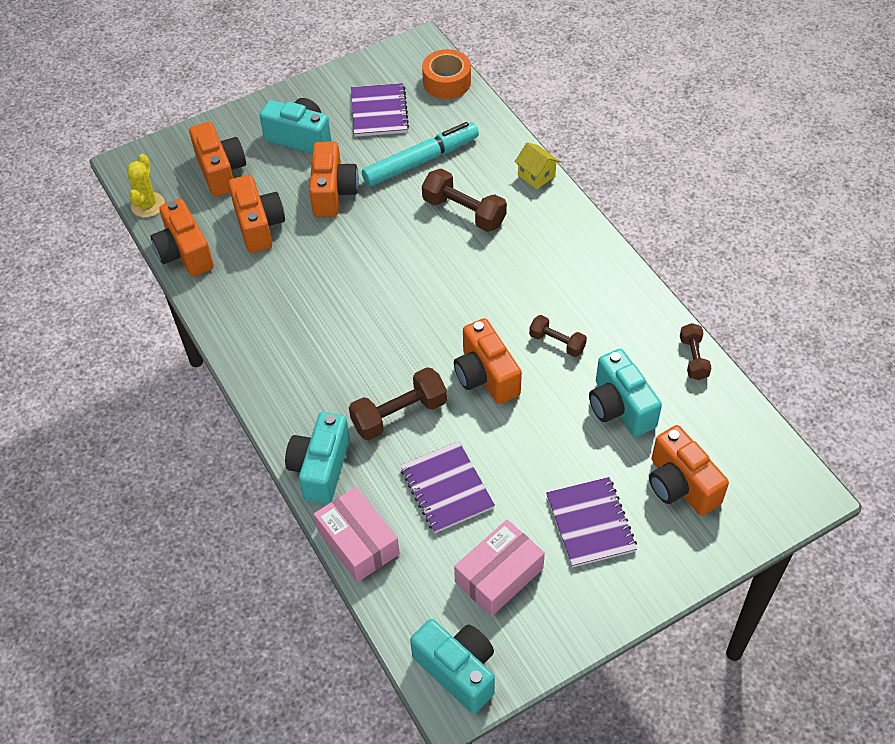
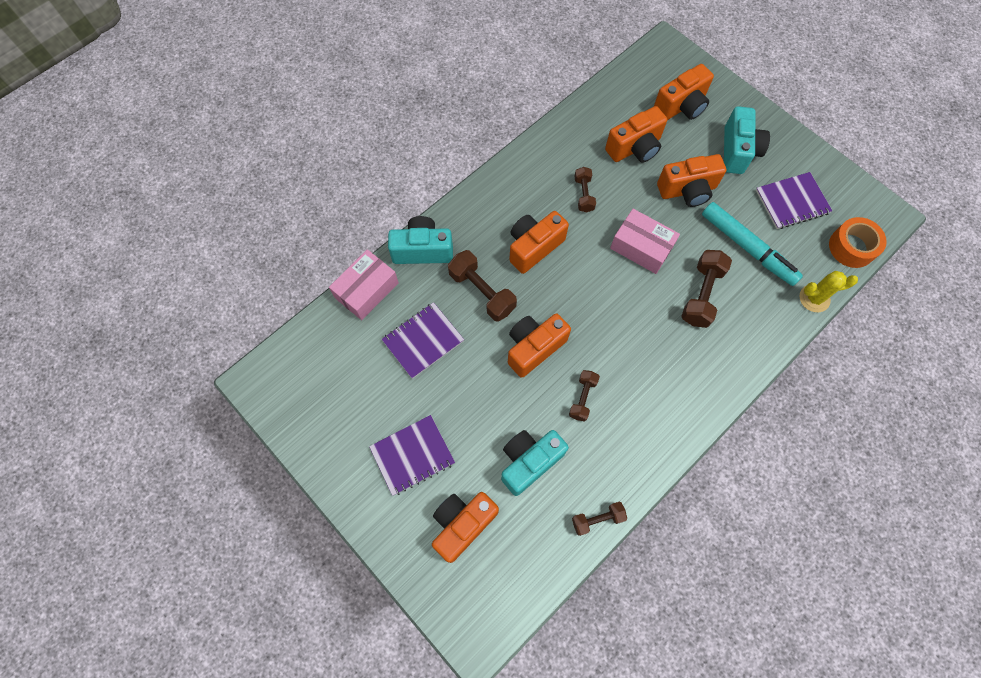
camera: 75 degrees right, 15 degrees up
(148, 205) = (630, 70): yellow cactus -> yellow cactus (814, 298)
(185, 253) = (592, 107): orange camera -> orange camera (534, 247)
(302, 287) = (583, 194): none -> brown dumbbell
(458, 670) = (276, 381): turquoise camera -> none
(499, 575) = (355, 394): pink box -> pink box (641, 247)
(536, 175) = (766, 346): yellow house -> none

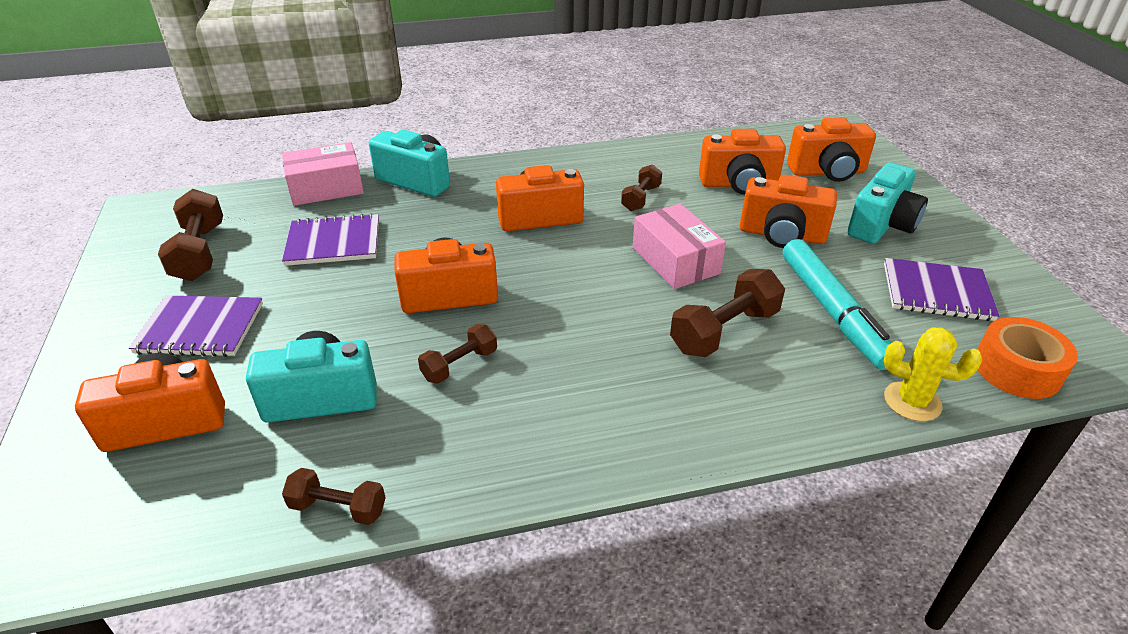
camera: 30 degrees right, 30 degrees down
(482, 292) = (442, 230): brown dumbbell -> brown dumbbell (199, 252)

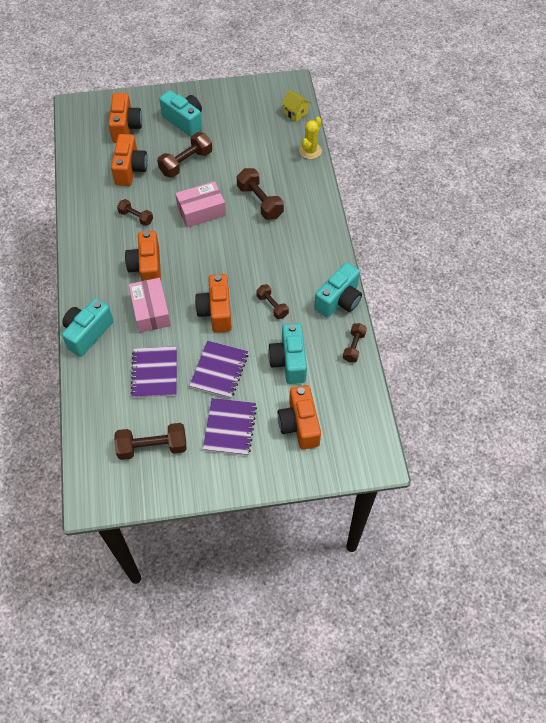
camera: 85 degrees left, 20 degrees up
(326, 188) = (85, 386): pink box -> pink box (151, 311)
(472, 474) = (339, 300): none -> turquoise camera
(782, 235) = (186, 163): orange camera -> brown dumbbell
(832, 311) = (251, 160): turquoise marker -> none
(936, 292) = (242, 119): purple notebook -> purple notebook (219, 370)
(1017, 369) = (295, 113): orange tape -> yellow house

